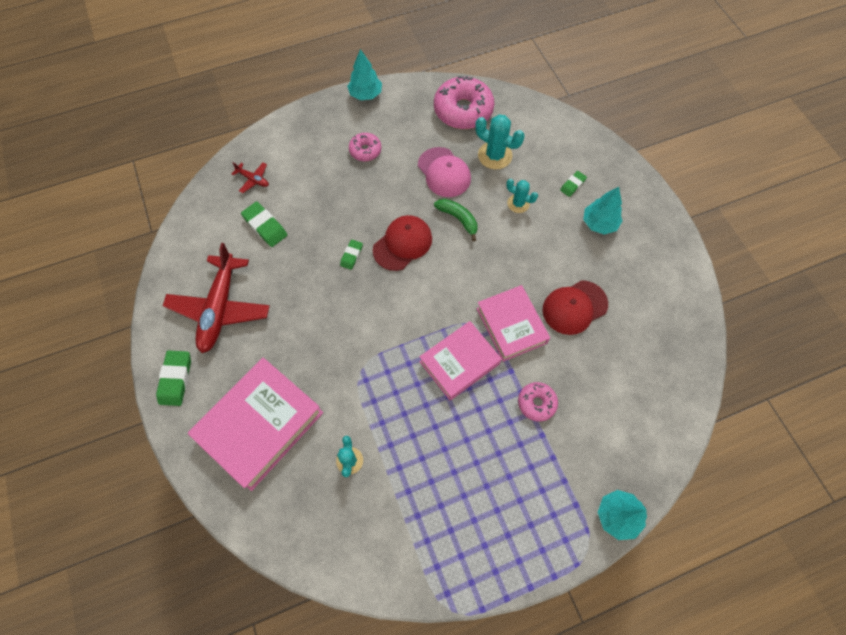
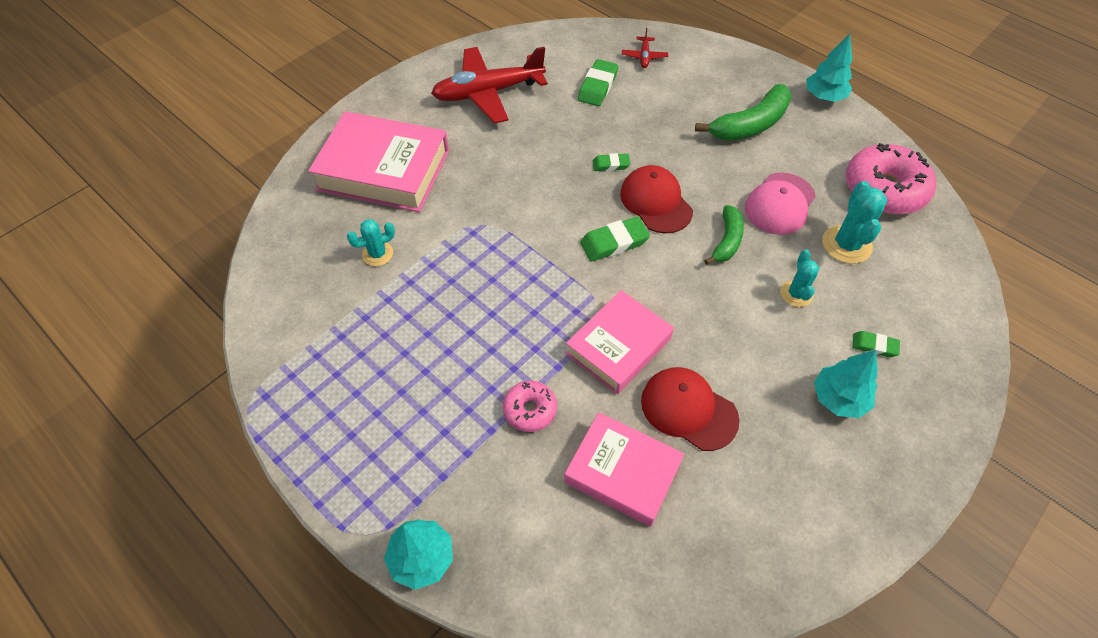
camera: 65 degrees right, 10 degrees down
(176, 379) = (401, 94): green eraser -> green eraser (614, 242)
(365, 151) = (750, 125): pink donut -> green banana
(402, 244) = (656, 202): red cap -> red cap turned 135 degrees counterclockwise
(459, 362) = (539, 310): pink book -> pink book (622, 472)

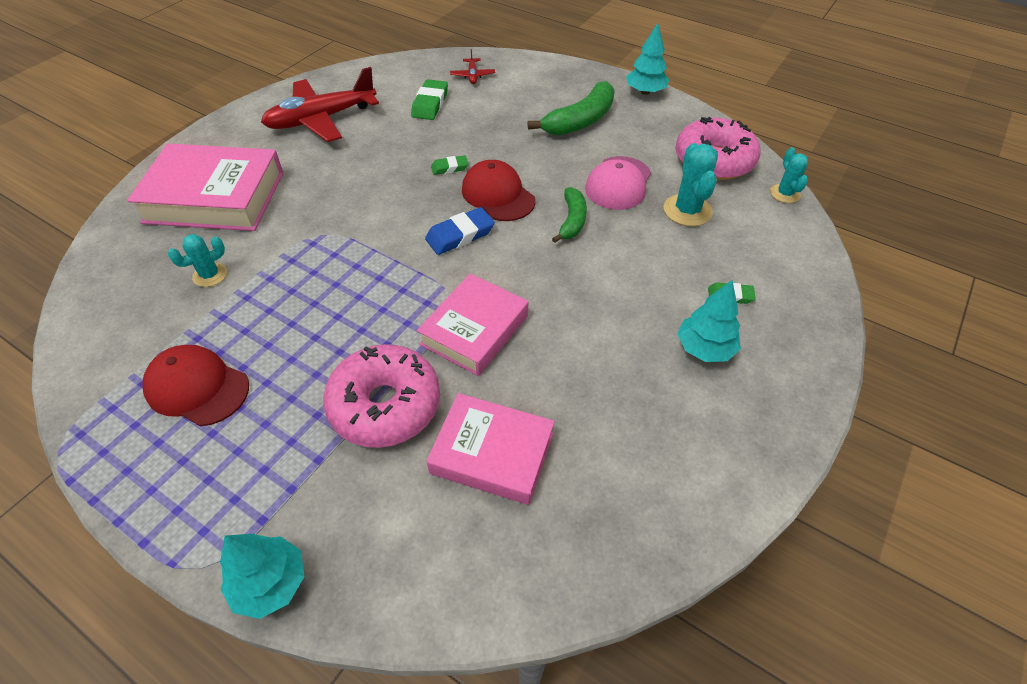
camera: 10 degrees left, 5 degrees down
(530, 410) = (385, 405): pink donut -> pink donut, size x1.90
(614, 242) = (460, 235): green eraser -> blue eraser
(688, 410) = (554, 380): red cap -> red cap (197, 387)
(796, 294) = (646, 259): turquoise cactus -> turquoise cactus (785, 194)

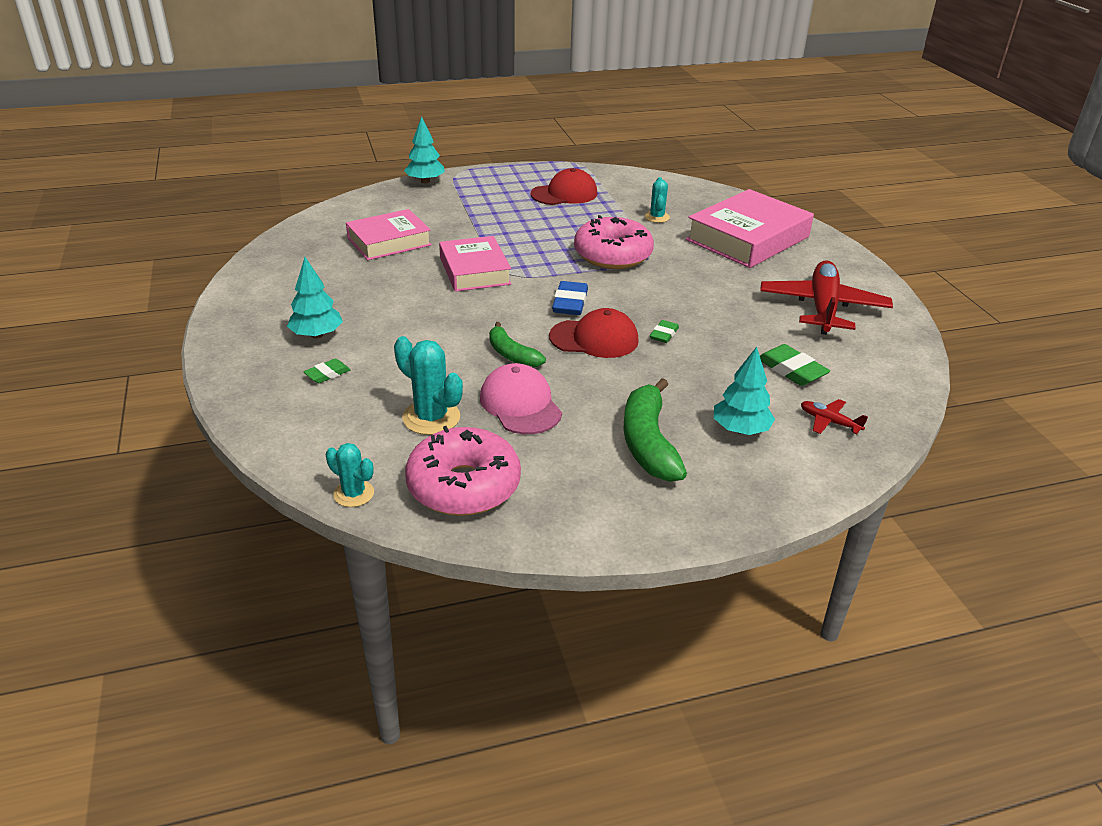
camera: 130 degrees right, 15 degrees down
(385, 405) = (469, 229): pink donut -> pink donut (612, 255)
(645, 92) = (650, 531): turquoise tree -> turquoise tree (740, 429)

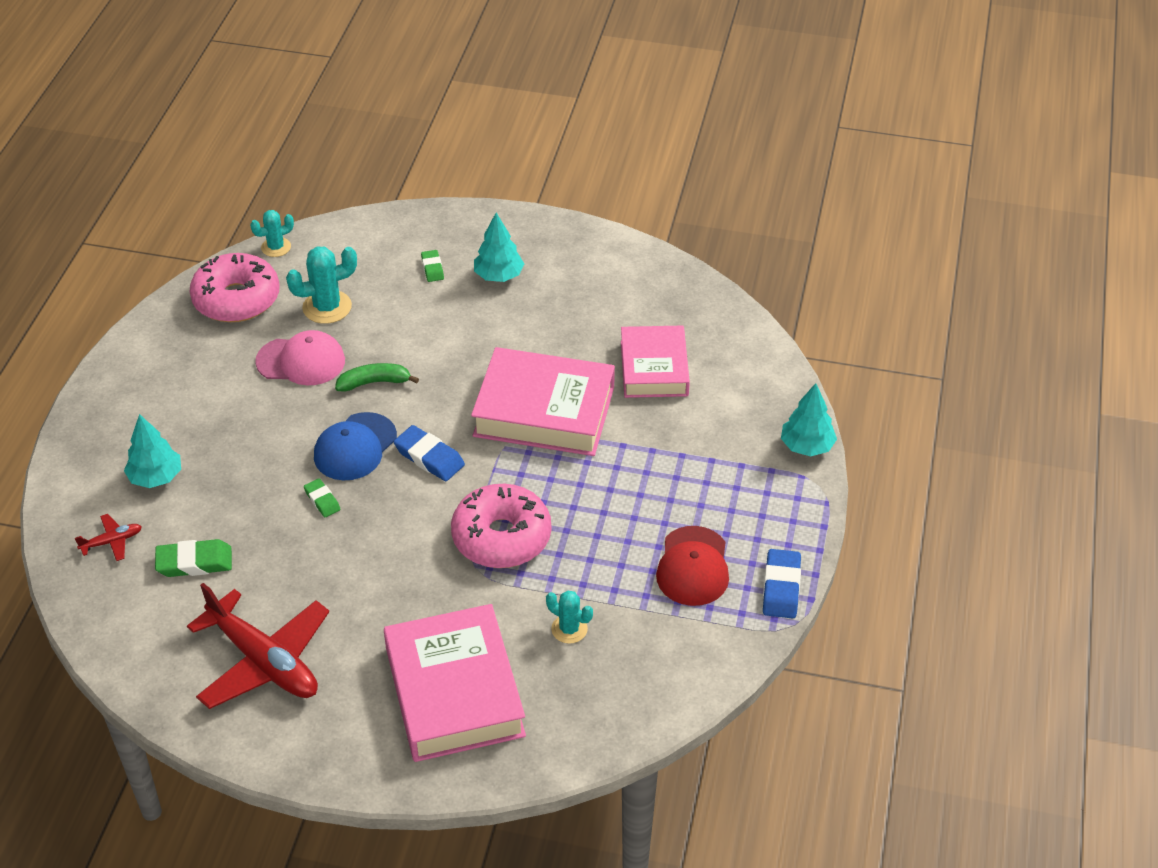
camera: 120 degrees right, 10 degrees up
(475, 271) = (544, 411): pink book -> pink book, size x1.51
(551, 169) = (781, 587): none -> blue eraser
(594, 339) = (355, 447): red cap -> blue cap
(648, 442) = (192, 414): green banana -> none

